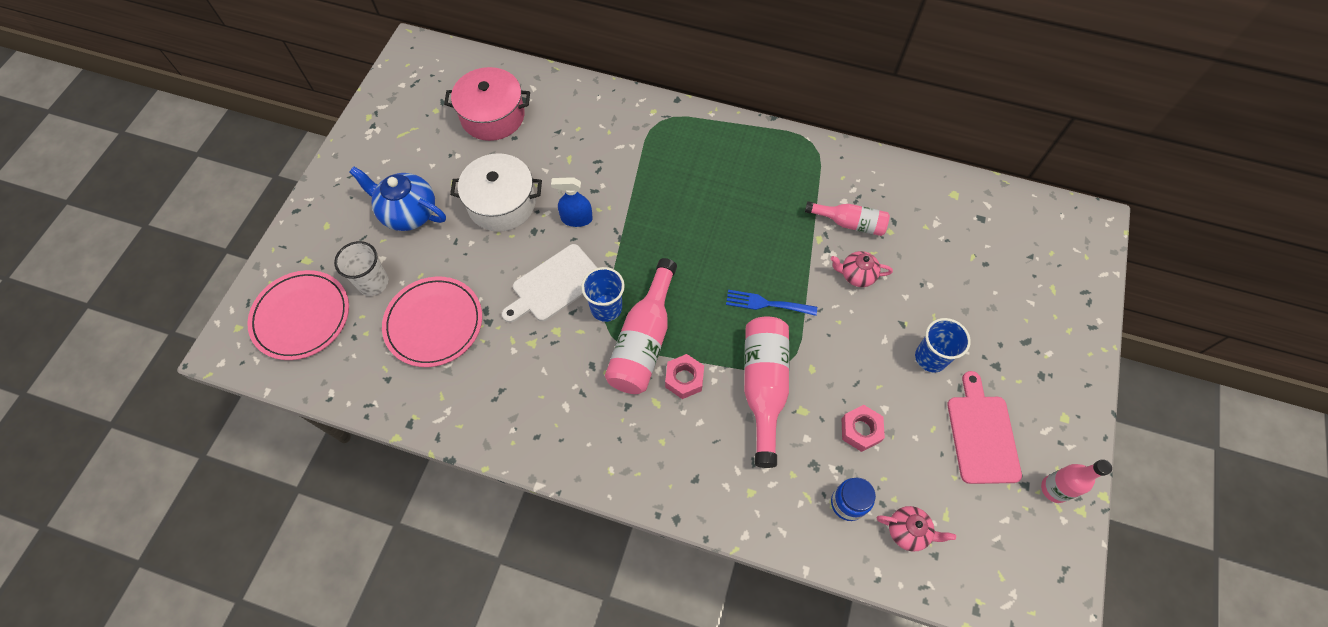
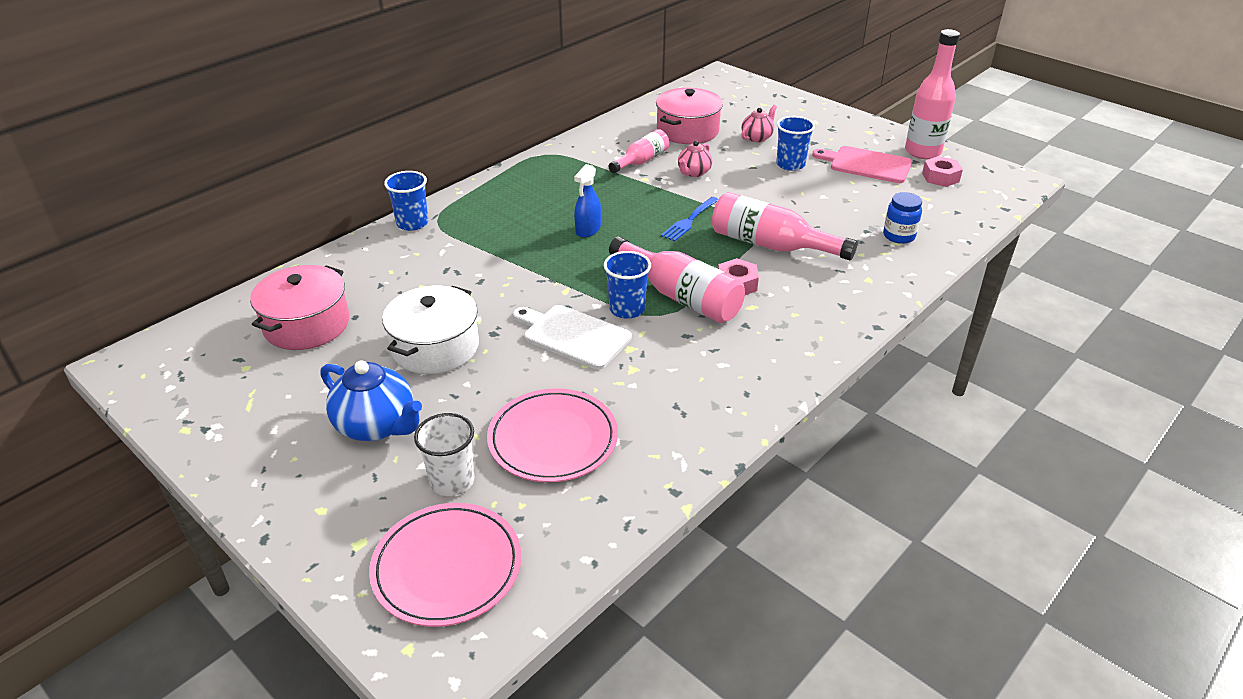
camera: 65 degrees left, 25 degrees down
(408, 213) = (377, 425): blue teapot -> blue teapot turned 105 degrees counterclockwise
(554, 285) = (573, 335): white cutting board -> white cutting board turned 135 degrees clockwise
(576, 219) = (504, 301): blue spray bottle -> blue spray bottle (588, 230)
(647, 107) = (412, 223): none -> blue cup
(860, 430) = (837, 212): pink nut -> pink nut (940, 177)
(908, 531) = (933, 217): pink teapot -> pink teapot (757, 137)
(938, 239) = (687, 131): none -> pink pot
(1054, 489) = (922, 152): pink bottle -> pink bottle, size x1.62

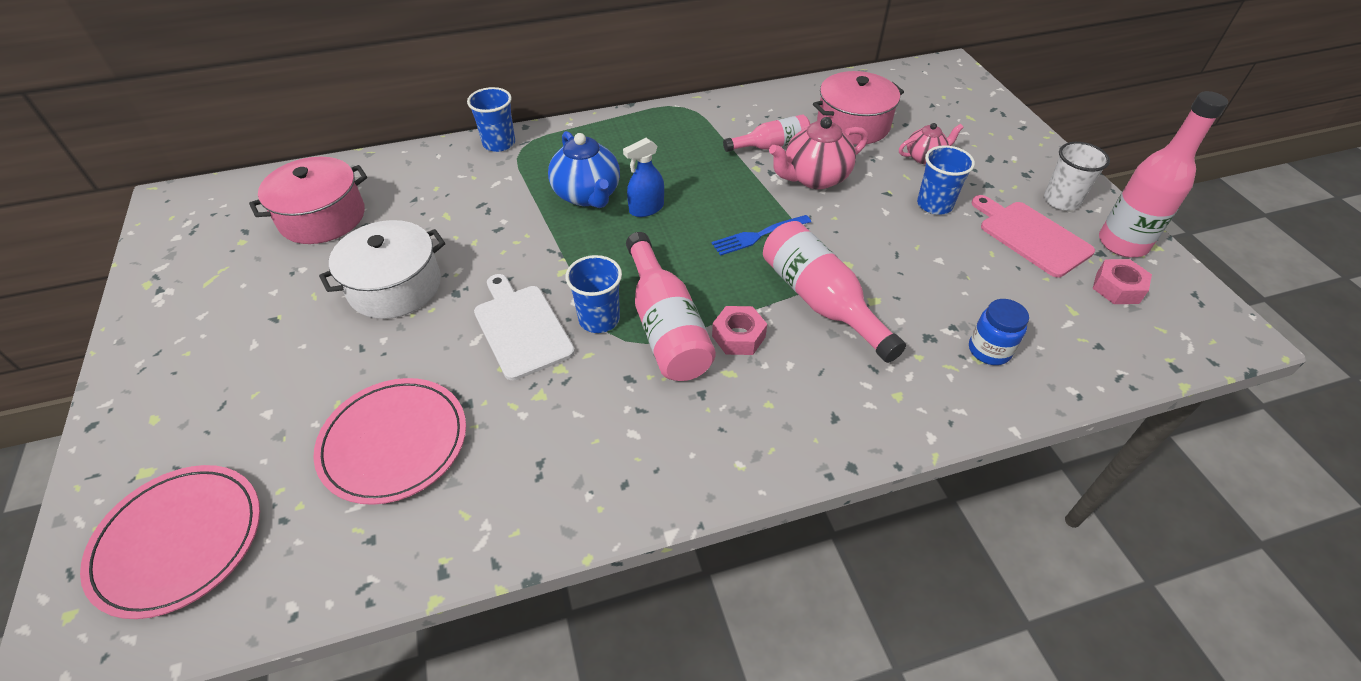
camera: 30 degrees right, 10 degrees up
(377, 425) = (274, 350): blue teapot -> blue teapot (587, 195)
(452, 481) = (271, 444): white cup -> white cup (1061, 200)
(693, 172) = (814, 178): pink teapot -> pink teapot, size x1.68

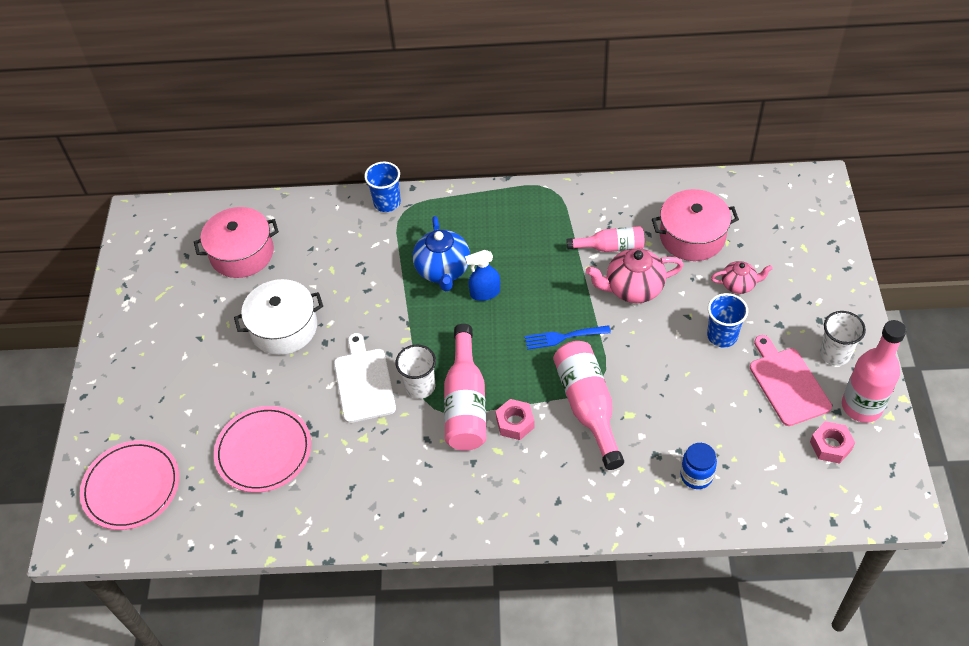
camera: 20 degrees right, 5 degrees up
(599, 319) = (420, 386): blue cup -> white cup

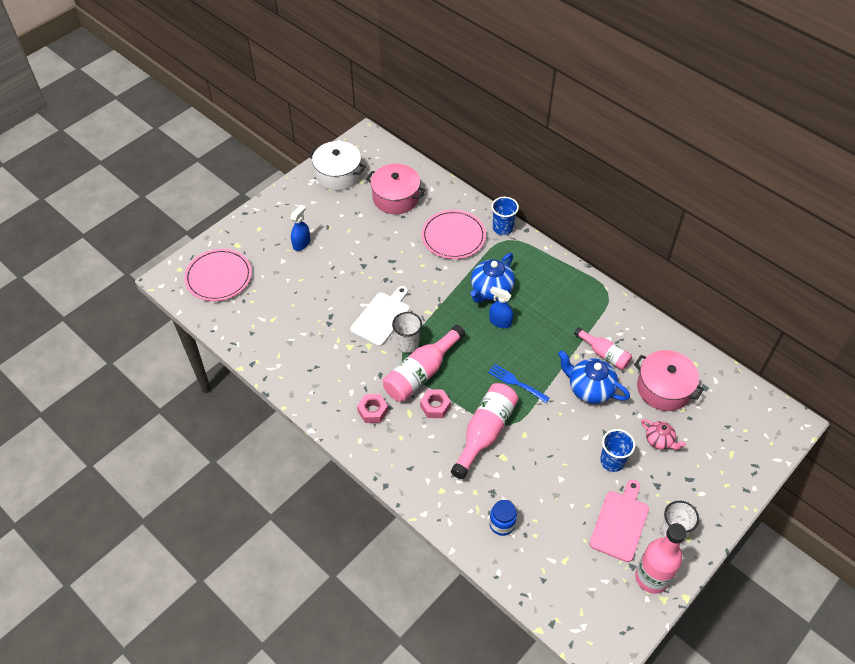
camera: 40 degrees right, 0 degrees up
(189, 377) = (301, 243): none -> blue spray bottle
(264, 451) = (295, 311): pink plate -> pink plate (453, 236)
(284, 327) = (373, 255): white pot -> white pot (338, 174)
(633, 288) = (590, 389): pink teapot -> blue teapot
(830, 446) = (603, 581): pink nut -> pink nut (372, 411)

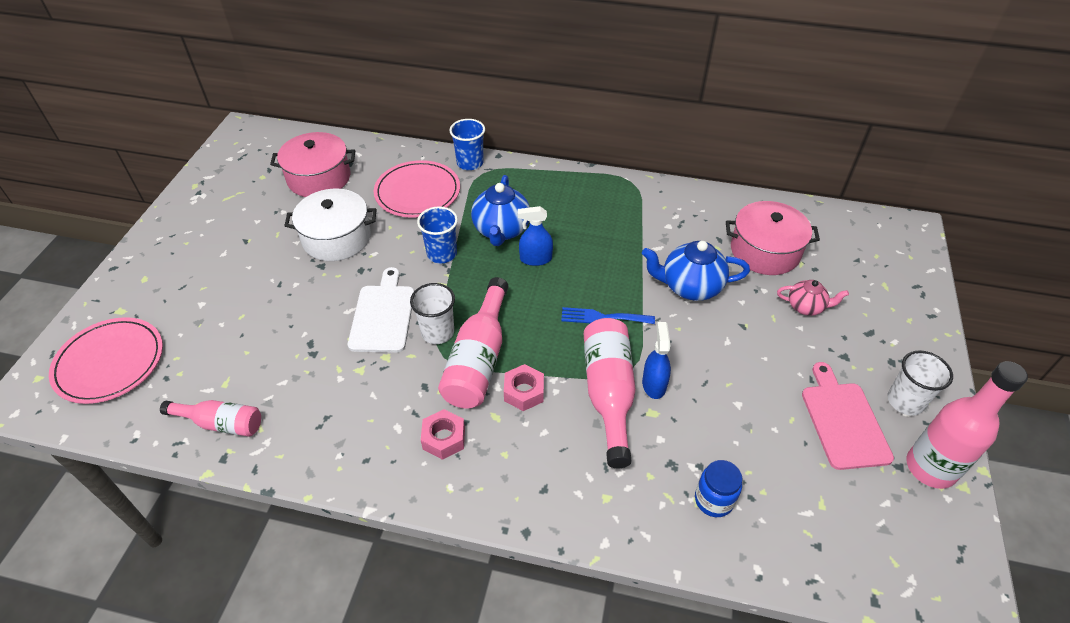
camera: 30 degrees left, 5 degrees down
(301, 243) = (218, 273): blue spray bottle -> blue spray bottle (654, 384)
(338, 174) = (227, 179): white pot -> white pot (336, 238)
(604, 354) = (677, 243): pink bottle -> pink bottle (221, 423)
(612, 461) = (777, 354): blue cup -> blue cup (442, 254)

